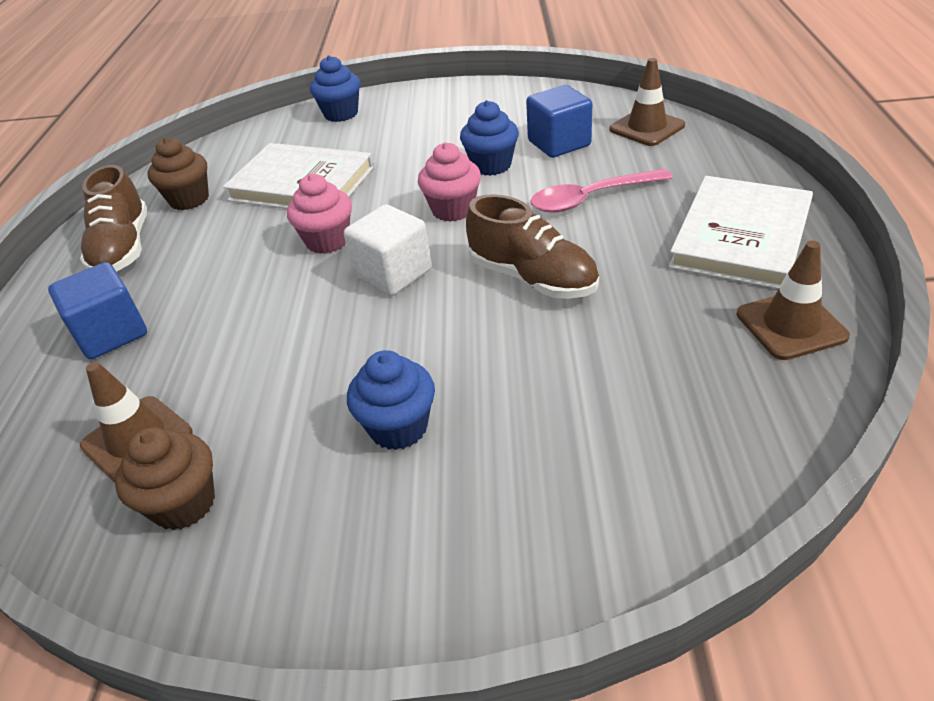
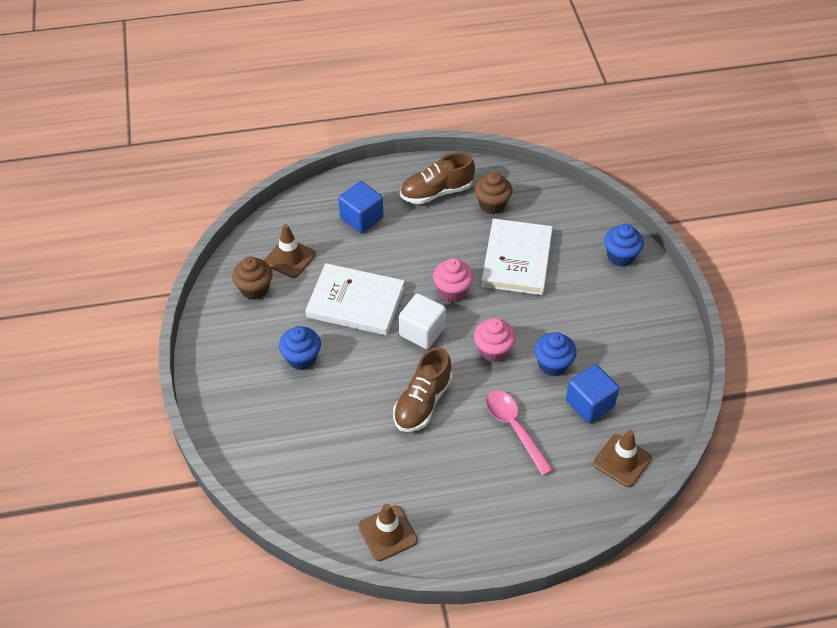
camera: 75 degrees right, 10 degrees up
(741, 237) = (475, 515): white book -> white book (355, 302)

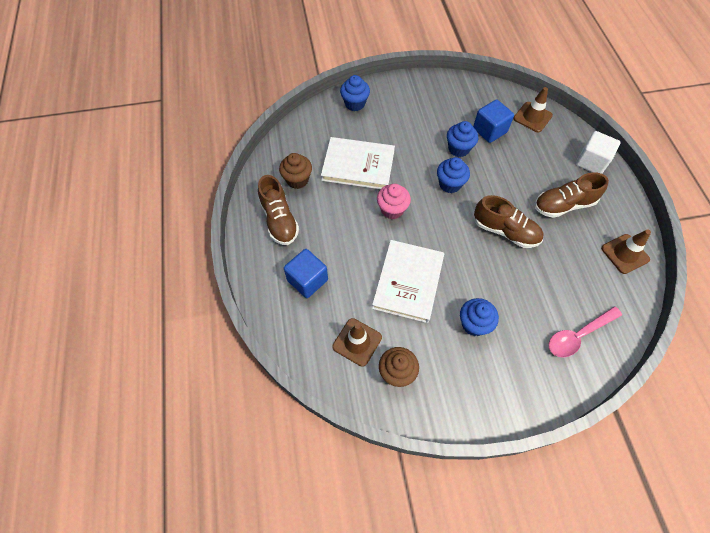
camera: 90 degrees left, 10 degrees up
(422, 331) = (436, 231): white cube -> white cube (591, 162)
(464, 474) = (563, 205): none -> brown shoe
(493, 350) = (450, 184): pink cupcake -> blue cupcake
(514, 428) = (518, 174): pink spoon -> pink spoon (578, 335)

